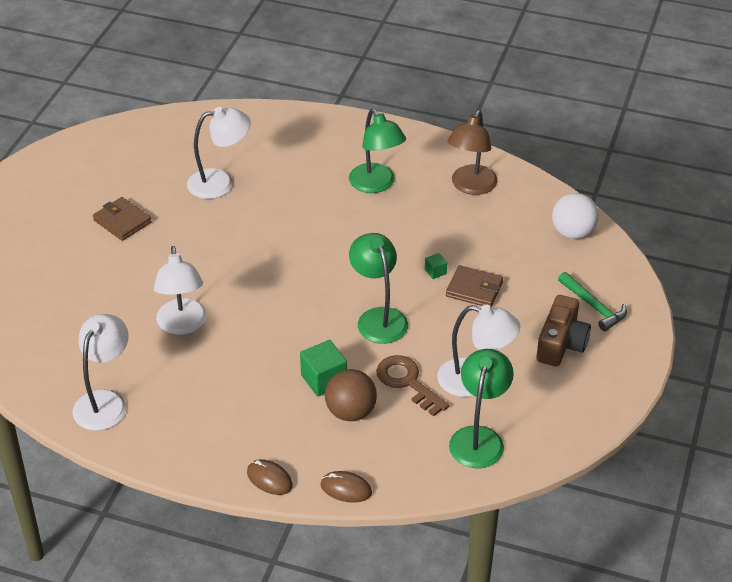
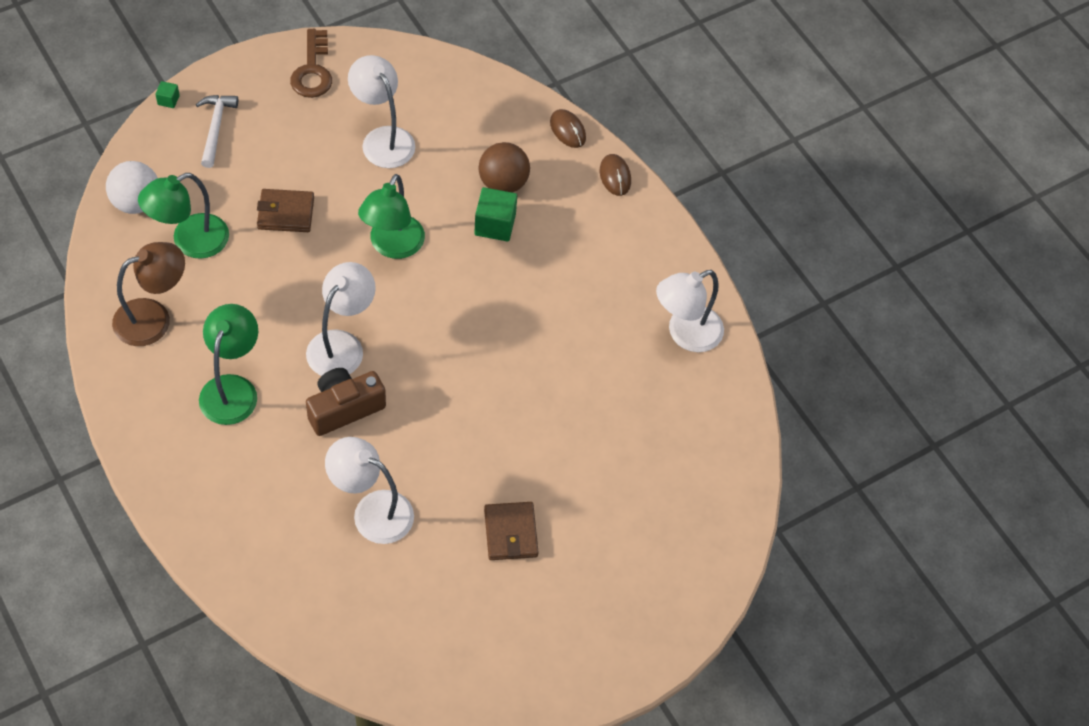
camera: 145 degrees left, 15 degrees up
(182, 325) = (559, 363): white lamp -> white lamp (341, 345)
(407, 382) = (434, 175): brown key -> brown key (312, 71)
(435, 272) = (295, 254): green cube -> green cube (168, 100)
(474, 289) = (285, 213): brown wallet -> brown wallet turned 60 degrees counterclockwise
(479, 438) = (433, 96): green lamp -> green lamp (190, 241)
(561, 344) = (282, 118): brown camera -> brown camera (344, 408)
(593, 306) = (216, 128): green hammer -> white hammer

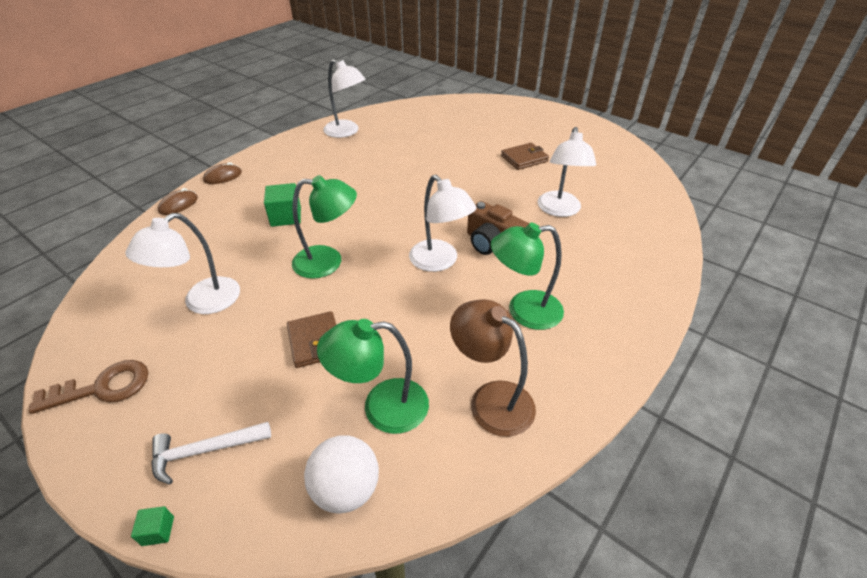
camera: 105 degrees left, 15 degrees down
(190, 241) = (382, 407): green lamp -> green lamp turned 135 degrees clockwise
(341, 345) = (439, 262): white lamp -> white lamp turned 135 degrees counterclockwise
(503, 183) = (242, 222): brown ball -> none

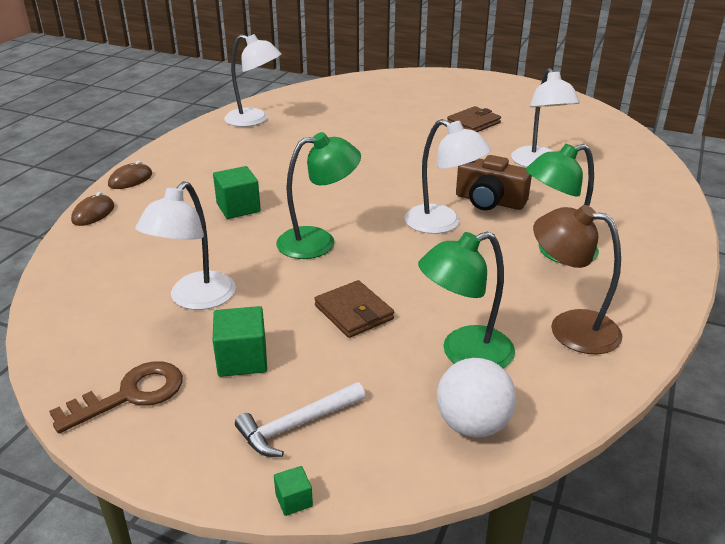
camera: 15 degrees left, 10 degrees down
(203, 371) = (242, 359): none -> green cube

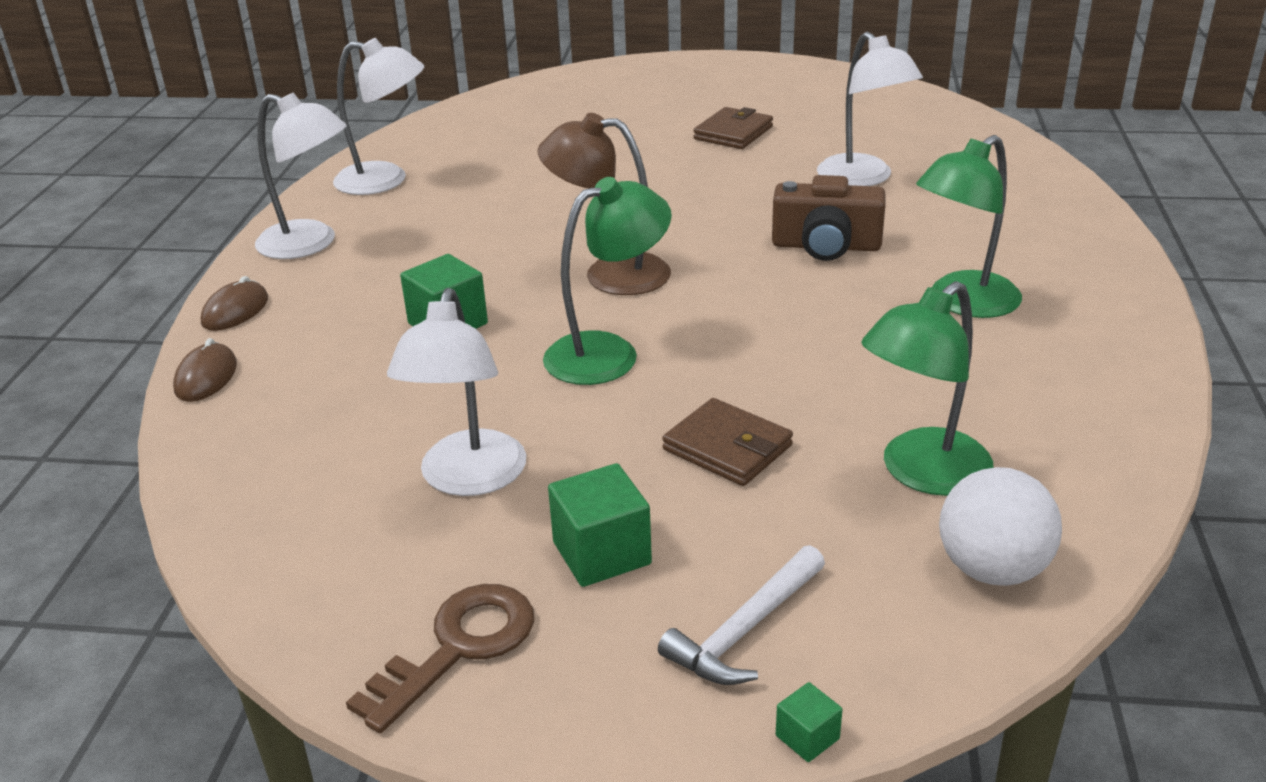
camera: 15 degrees left, 0 degrees up
(442, 224) = (778, 292): white lamp -> white lamp (310, 244)
(570, 328) = (1042, 405): brown lamp -> brown lamp (609, 274)

